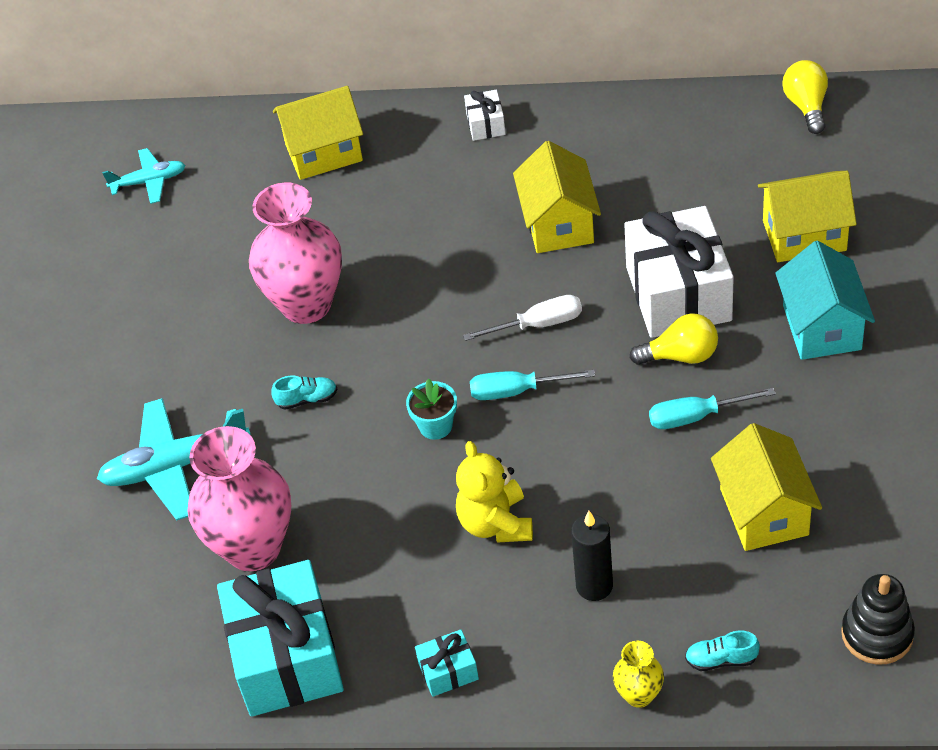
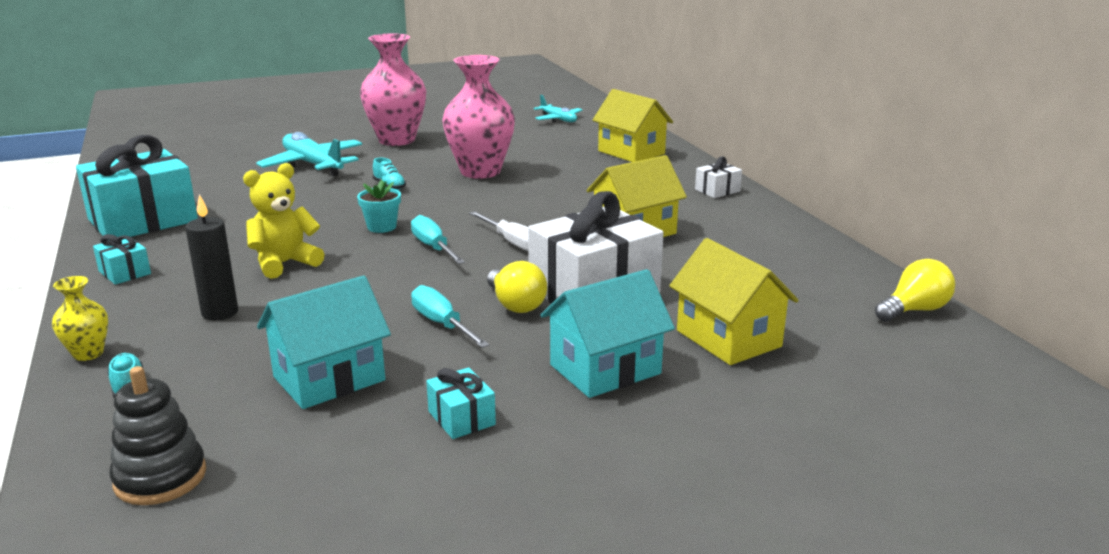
camera: 60 degrees right, 25 degrees down
(253, 548) = (244, 195): pink vase -> pink vase (397, 140)
(764, 511) = (329, 379): yellow house -> turquoise house
(861, 434) = (461, 418): none -> turquoise gift

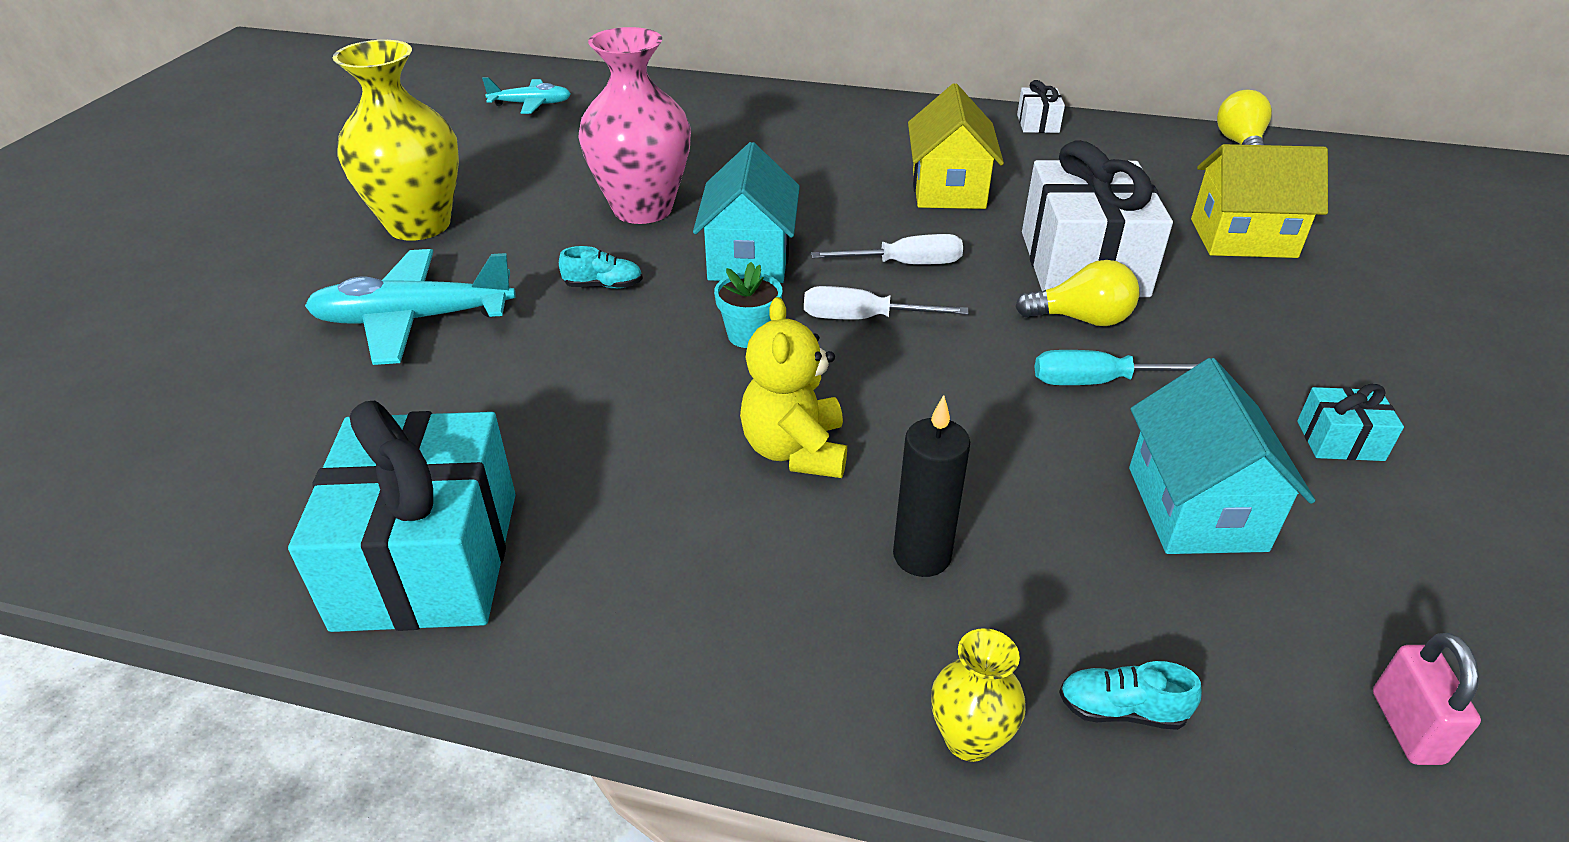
camera: 55 degrees left, 15 degrees up
(125, 272) = (660, 630): turquoise gift -> none
(160, 477) = (1406, 727): black stacking toy -> pink padlock
(397, 140) = (419, 225): pink vase -> yellow vase
(433, 247) = (863, 319): turquoise screwdriver -> white screwdriver
(605, 369) = (1272, 321): turquoise house -> turquoise house (749, 258)
(631, 152) = (713, 109): yellow house -> none
(717, 190) = (886, 112): white gift -> white gift (1037, 123)

